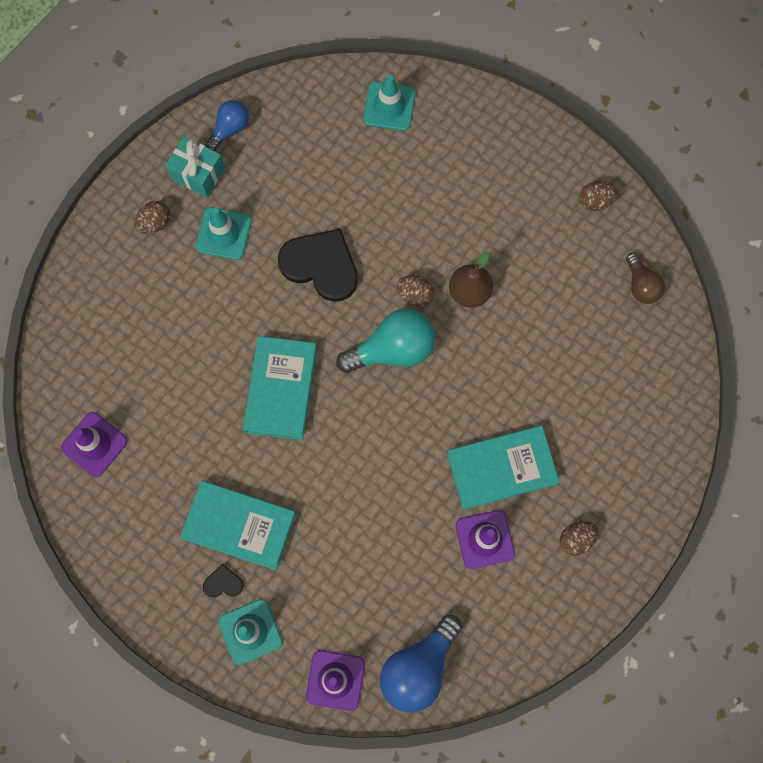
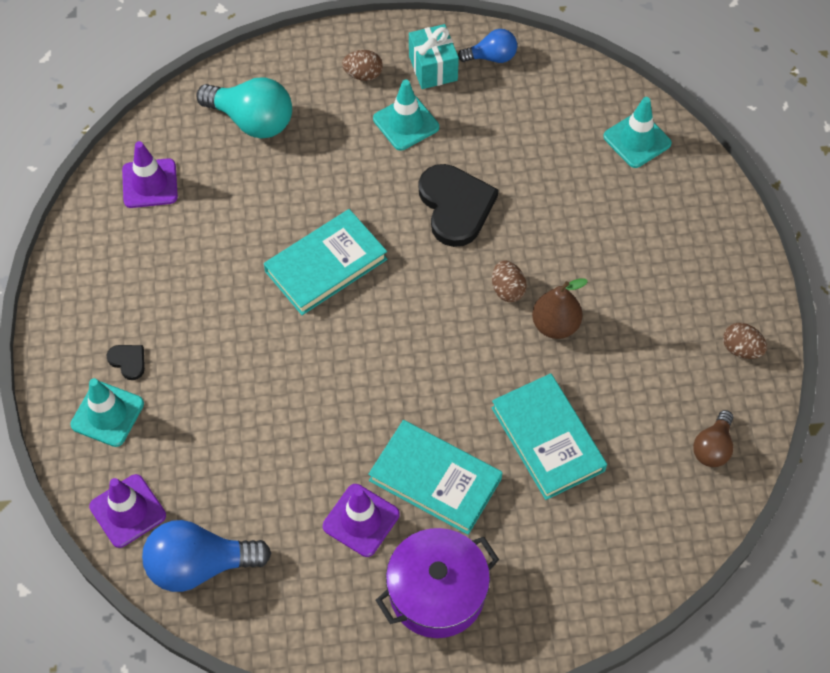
camera: 45 degrees right, 15 degrees down
(239, 526) = (186, 332): turquoise book -> turquoise book (547, 439)
(392, 349) = (445, 313): turquoise light bulb -> turquoise light bulb (252, 121)
(576, 539) = (437, 593): brown egg -> purple pot

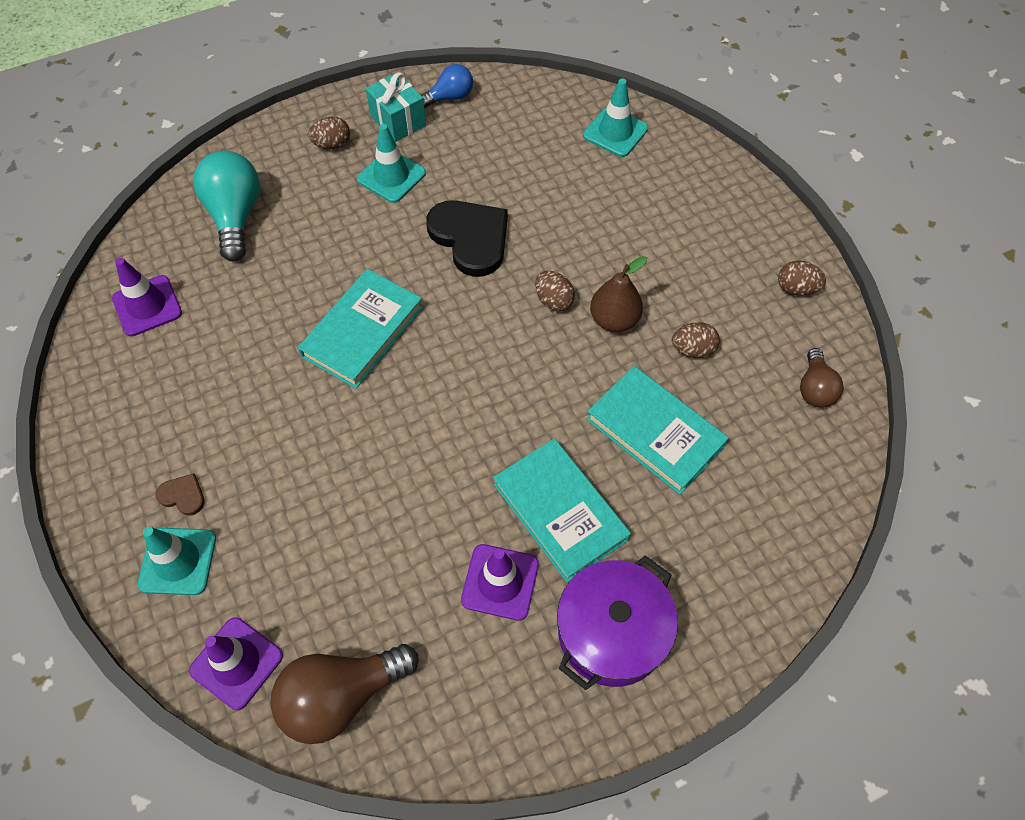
camera: 20 degrees left, 0 degrees up
(128, 361) = (183, 495): black heart -> brown heart
(200, 565) = (341, 696): blue light bulb -> brown light bulb
(252, 121) = (235, 216): turquoise light bulb -> turquoise light bulb turned 105 degrees counterclockwise
(435, 479) = (560, 512): turquoise book -> turquoise book turned 45 degrees clockwise
(615, 376) = (692, 349): none -> brown egg

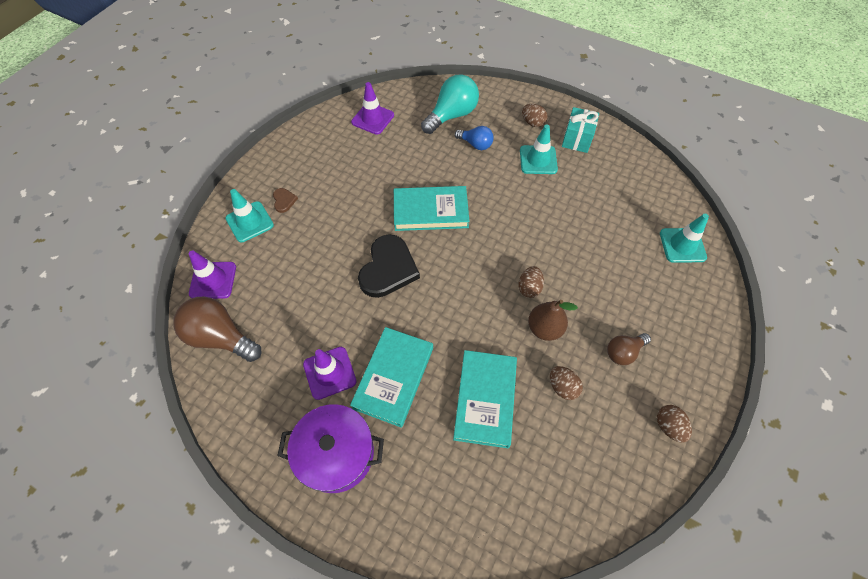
camera: 55 degrees right, 0 degrees up
(450, 97) = (618, 150): blue light bulb -> blue light bulb (475, 144)
(470, 238) = (533, 221): black heart -> black heart (388, 269)
(814, 388) = (599, 484): brown light bulb -> brown light bulb (623, 352)

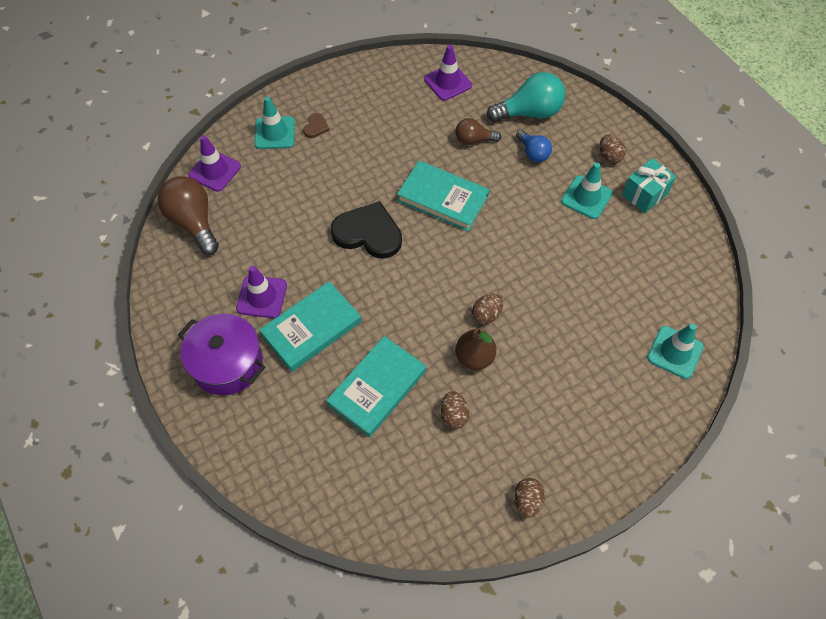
camera: 30 degrees right, 0 degrees up
(388, 269) = (368, 233): black heart -> black heart turned 120 degrees counterclockwise
(623, 352) = (534, 417): brown light bulb -> brown light bulb (473, 140)

